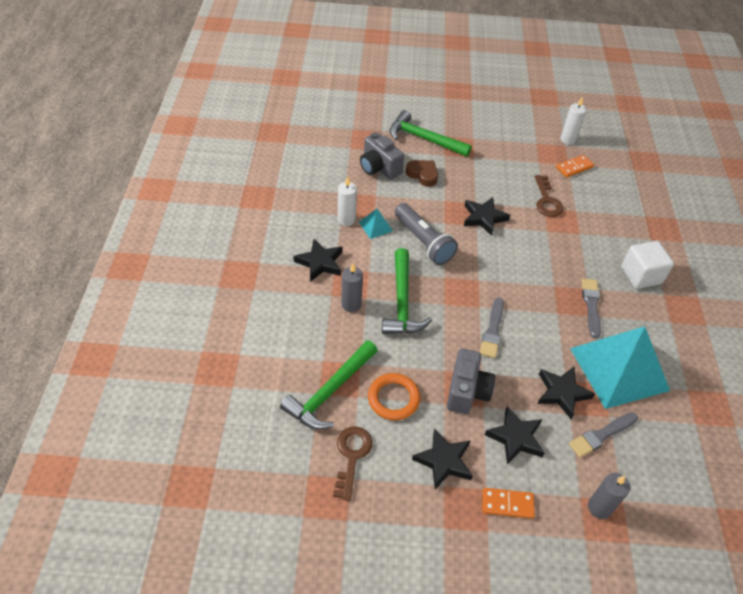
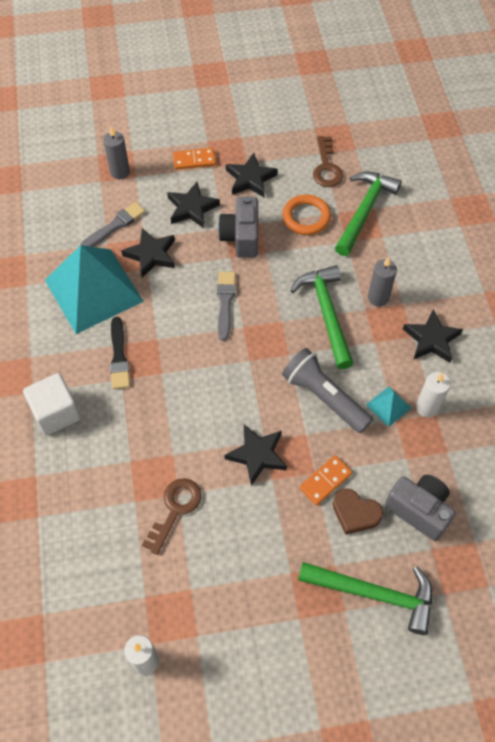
camera: 170 degrees right, 10 degrees up
(547, 200) = (175, 509): brown key -> brown key turned 45 degrees clockwise
(574, 167) = (135, 592): orange domino -> orange domino (325, 481)
(591, 305) = (119, 357): grey brush -> black brush

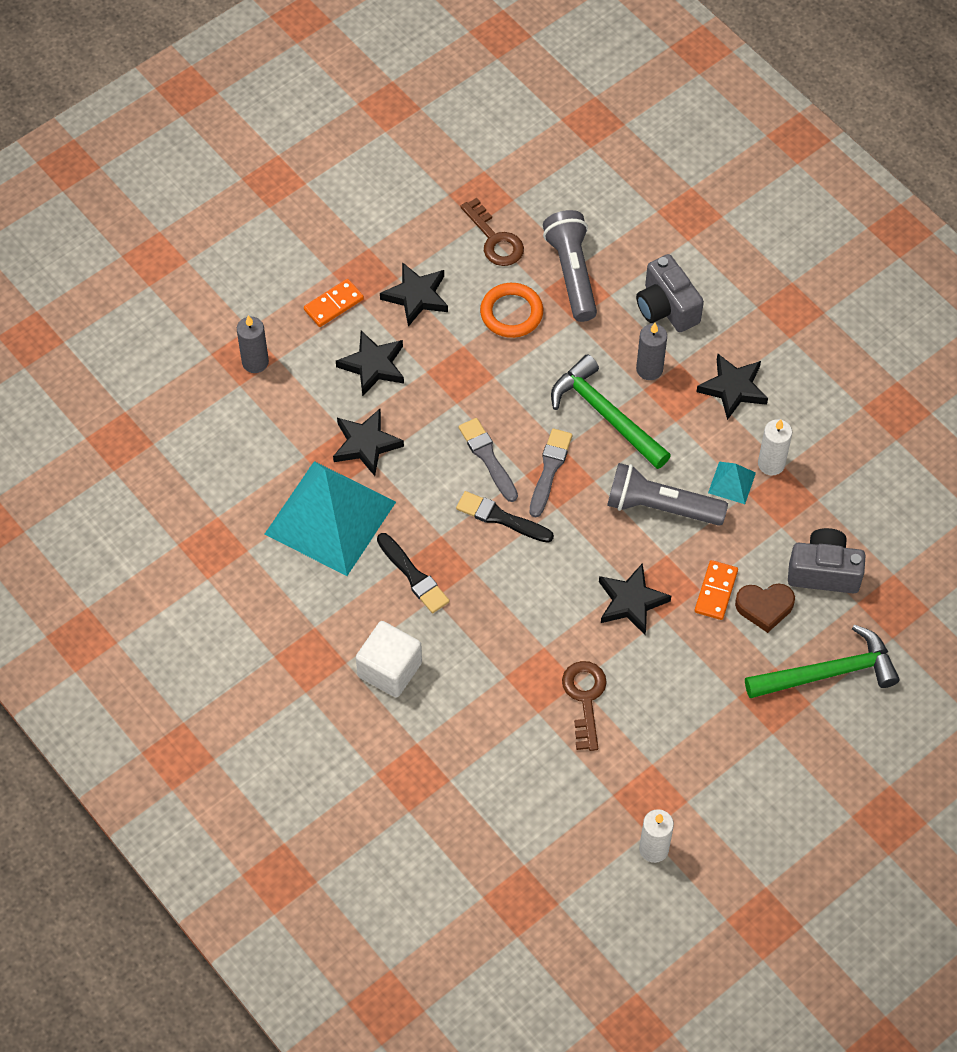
camera: 30 degrees left, 0 degrees up
(115, 226) = (298, 430): grey brush -> grey brush (549, 469)
(205, 347) = (500, 518): none -> black brush
(241, 237) = (454, 373): grey camera -> grey camera (666, 308)
(364, 211) = (572, 274): green hammer -> grey flashlight

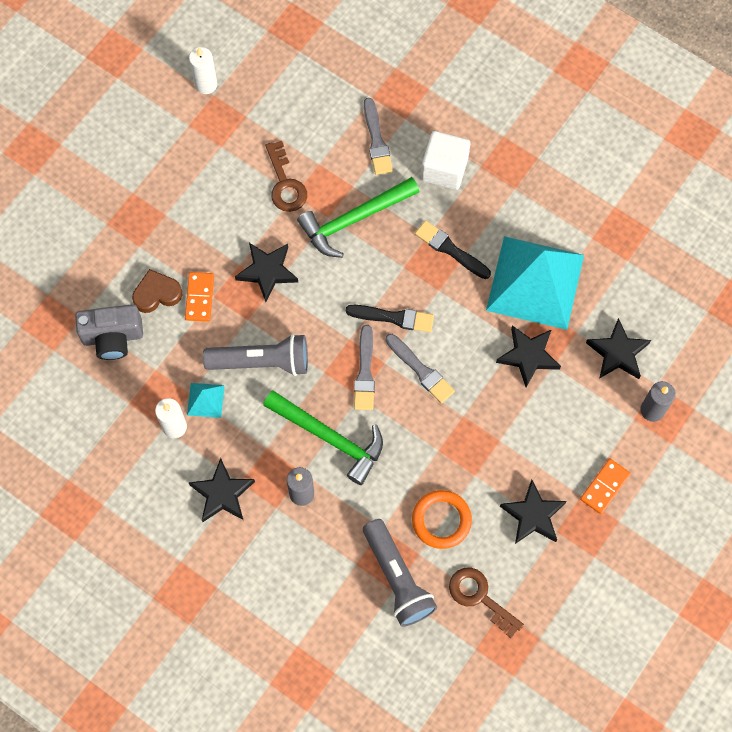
camera: 165 degrees right, 10 degrees up
(373, 365) = (548, 433): black star -> black star (617, 353)
(460, 723) = (376, 140): none -> grey brush
(666, 308) = (300, 563): grey camera -> none
(828, 673) = (95, 251): green hammer -> green hammer (354, 219)

